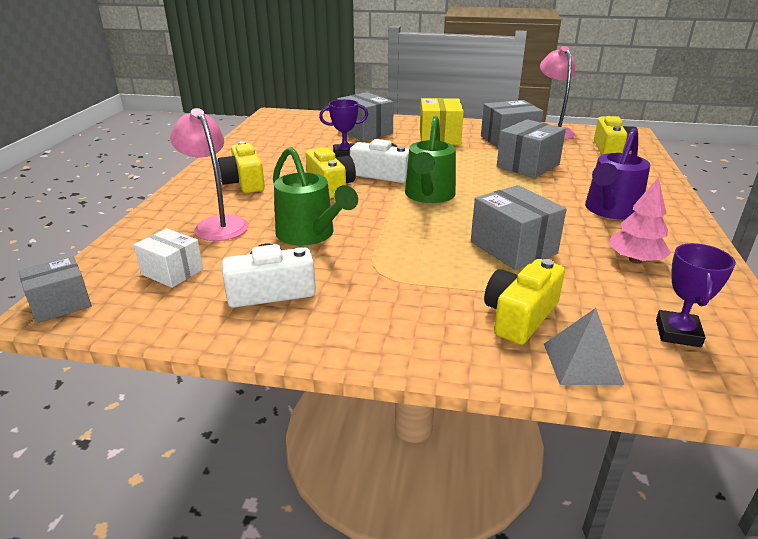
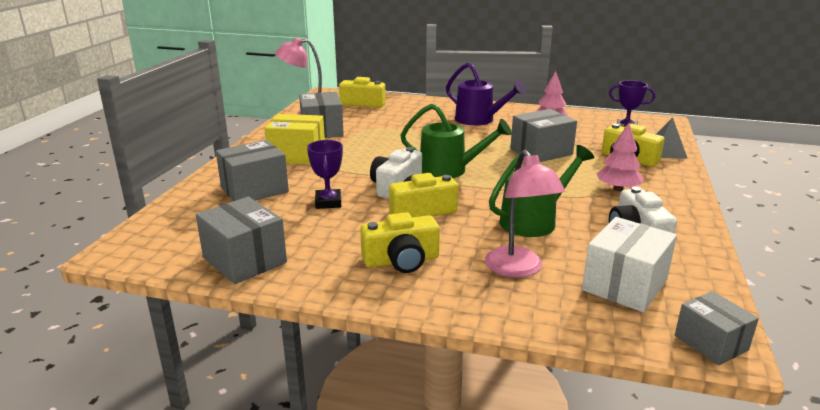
camera: 85 degrees left, 5 degrees down
(172, 272) = (625, 285): white box -> white box, size x1.54
(217, 224) = (518, 269): pink lamp -> pink lamp turned 75 degrees counterclockwise
(402, 294) = (617, 189): none -> pink tree
(528, 165) = (389, 131): grey box -> grey box (244, 260)

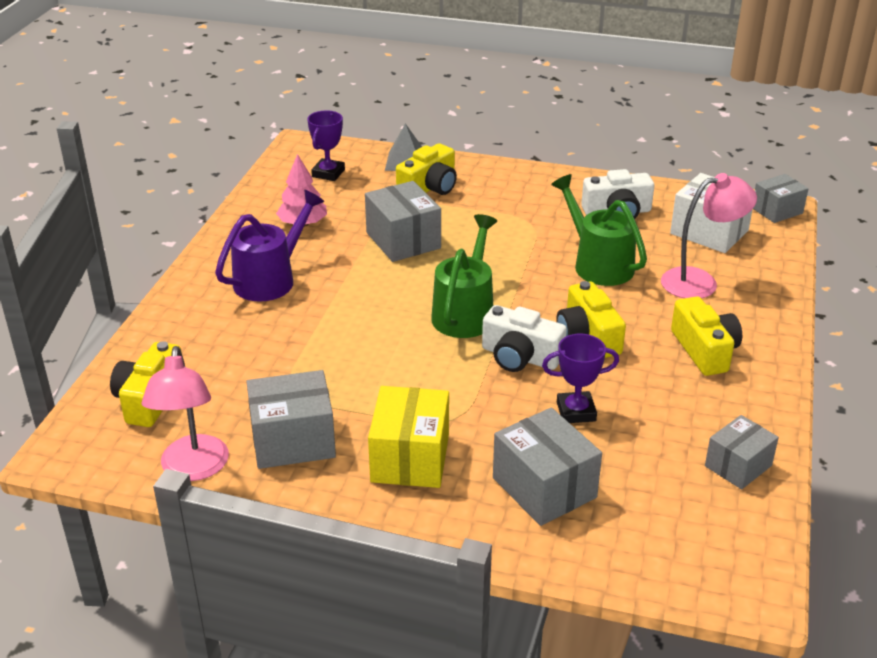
camera: 90 degrees left, 10 degrees up
(244, 260) = (738, 466): grey box -> grey box, size x0.65
(617, 189) = (512, 206): pink tree -> none

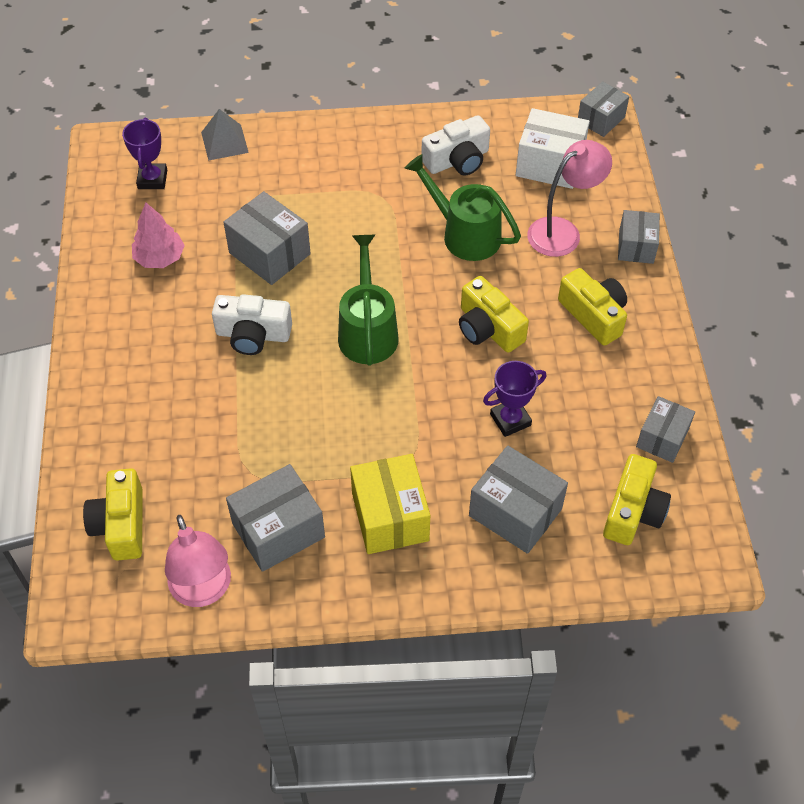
camera: 20 degrees left, 20 degrees up
(271, 279) = (163, 341): purple watering can -> none
(429, 187) = (264, 173): yellow camera -> yellow camera (633, 511)
(520, 357) = (438, 370): white camera -> white camera (253, 334)
(774, 308) = (636, 246): none -> grey box

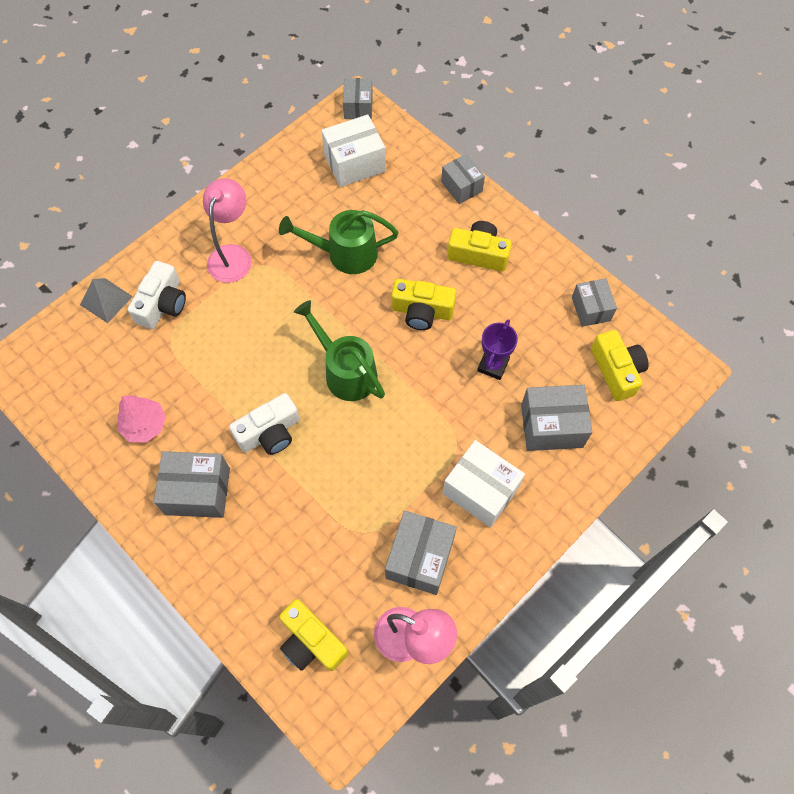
camera: 40 degrees left, 10 degrees up
(152, 179) = (78, 368): purple trophy -> none
(269, 253) = (223, 363): grey box -> grey box (198, 491)
(390, 517) = (480, 490): yellow box -> white box
(457, 160) = (290, 201): white camera -> white camera (163, 304)
(563, 231) = (407, 207): pink lamp -> pink lamp (233, 255)

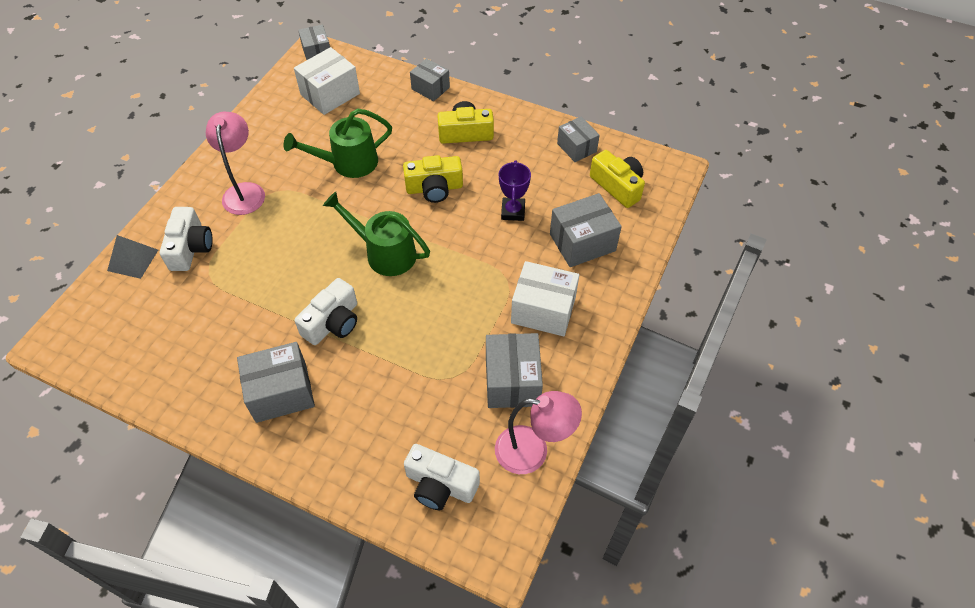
camera: 20 degrees left, 10 degrees down
(145, 425) = (208, 352): pink tree -> none
(311, 641) = (440, 485): yellow camera -> white camera

